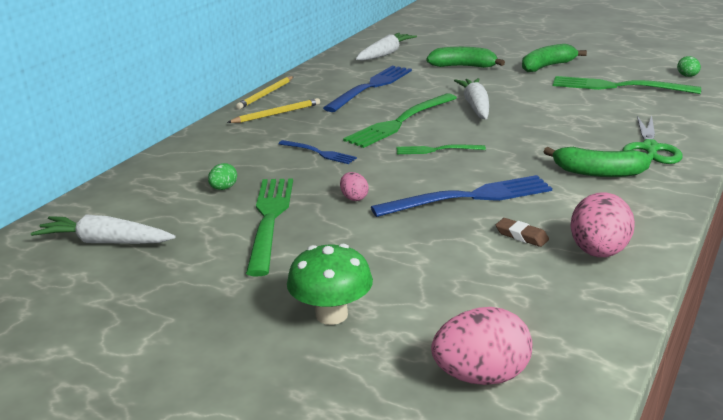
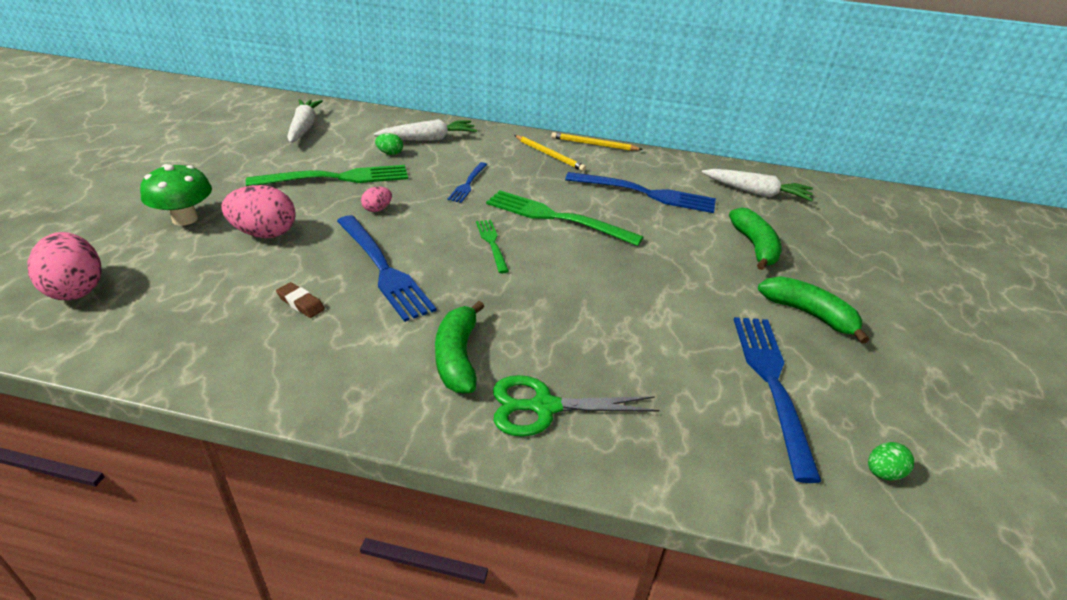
camera: 70 degrees right, 10 degrees up
(475, 106) = (626, 261): white carrot -> white carrot (428, 139)
(521, 236) = (301, 303): brown eraser -> brown eraser turned 75 degrees counterclockwise
(598, 252) = (261, 354): pink egg -> pink egg (264, 233)
(617, 86) = (771, 383): green fork -> blue fork

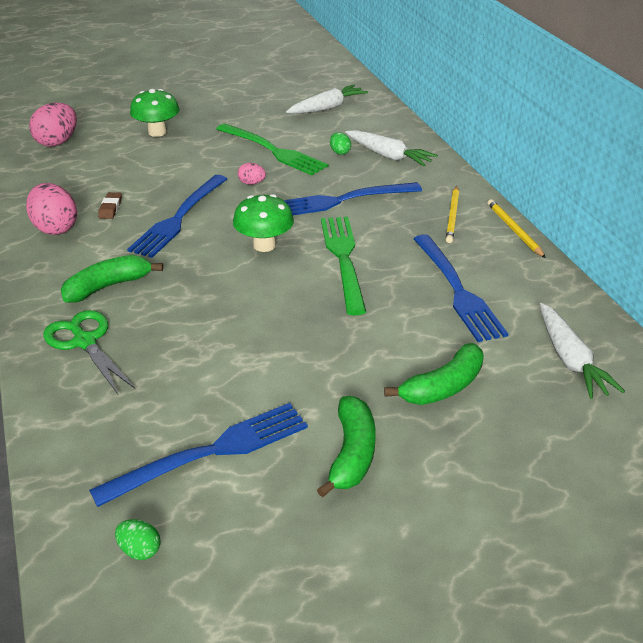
camera: 60 degrees right, 0 degrees up
(264, 233) = (172, 162): pink egg -> pink egg (55, 228)
(468, 184) = (340, 201): blue fork -> blue fork, size x1.86
(492, 243) = (264, 245): green fork -> green mushroom

